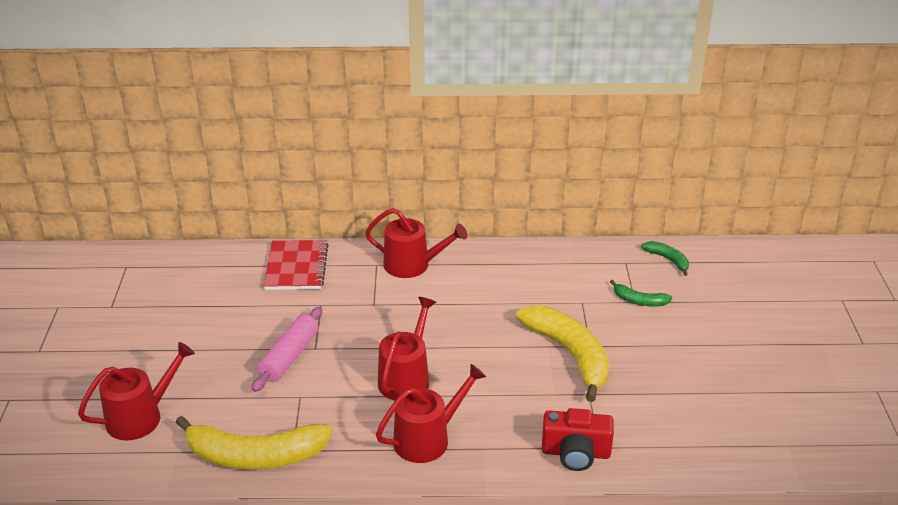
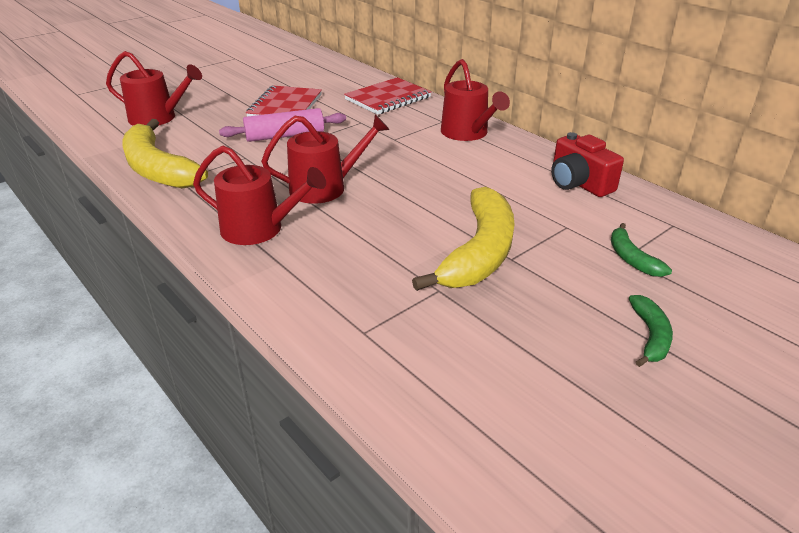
camera: 50 degrees right, 0 degrees up
(229, 329) = (285, 106): none -> red notebook
(575, 453) = (336, 320): red camera -> red camera (578, 183)
(668, 260) = (731, 248): green banana -> green banana (650, 336)

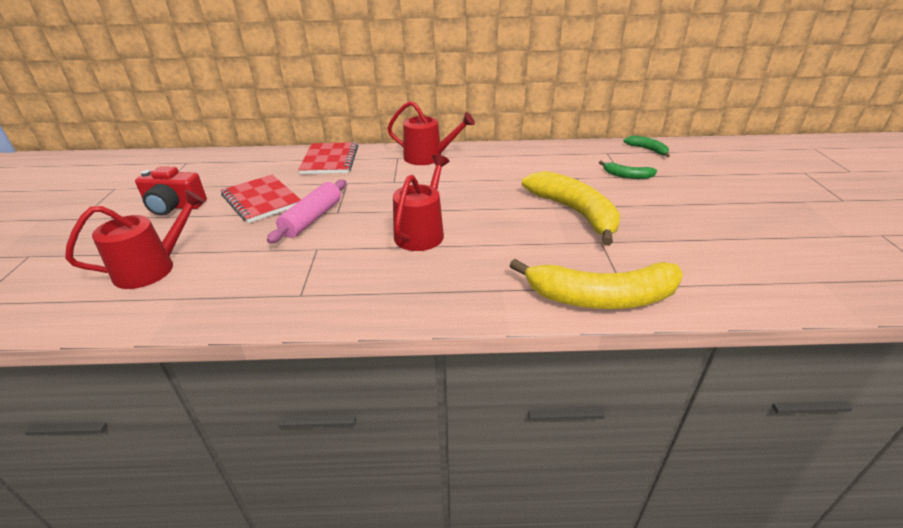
camera: 50 degrees left, 0 degrees up
(157, 169) = (259, 301): yellow banana -> yellow banana (601, 297)
(259, 229) = (443, 282): red watering can -> none
(578, 183) = (536, 155): red camera -> red camera (174, 206)
(650, 336) = (699, 202): green banana -> green banana (647, 150)

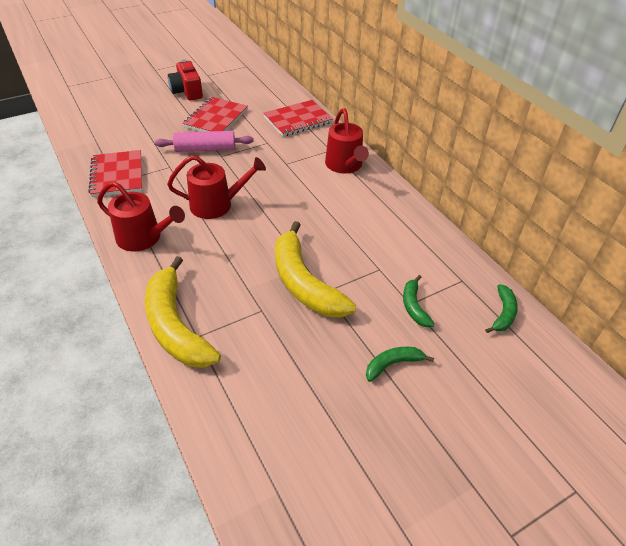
camera: 60 degrees right, 10 degrees up
(152, 268) = (119, 118): red watering can -> red watering can (143, 238)
(286, 292) = (117, 175): none -> red notebook
(575, 212) = (304, 282): yellow banana -> yellow banana turned 120 degrees clockwise
(687, 199) = (393, 364): none -> green banana

